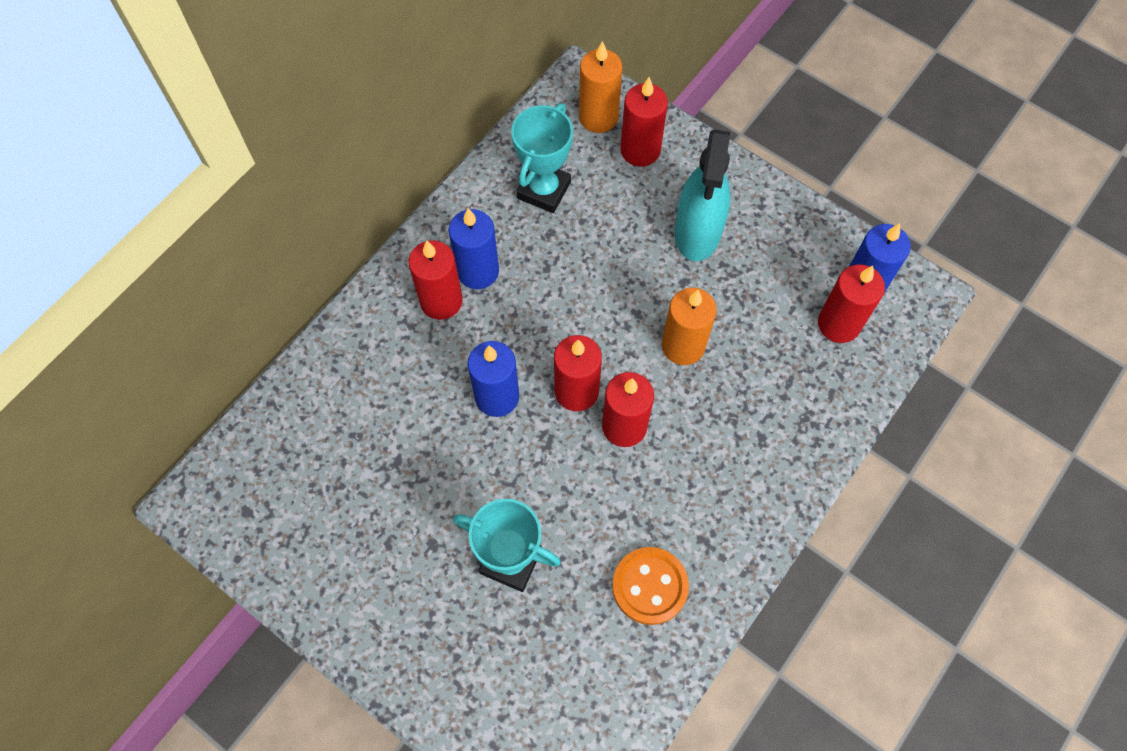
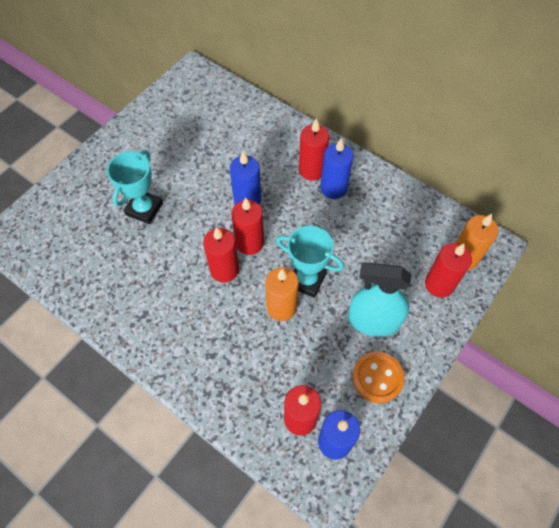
camera: 90 degrees right, 5 degrees down
(544, 190) = (398, 224): turquoise trophy -> turquoise trophy (306, 280)
(650, 586) = (119, 282): orange button -> orange button (377, 378)

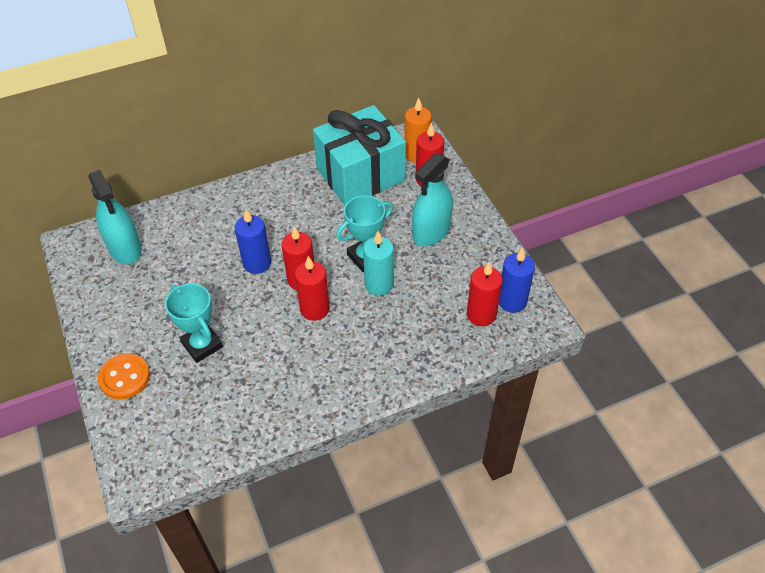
camera: 60 degrees left, 10 degrees down
(207, 106) = (125, 248): none -> turquoise spray bottle
(281, 307) = (379, 284): orange candle -> turquoise candle
(311, 170) = (263, 206): red candle -> none
(333, 188) = (293, 200): blue candle -> none
(377, 378) = (478, 252): orange button -> orange button (124, 377)
(401, 224) = (360, 174): none -> turquoise gift

